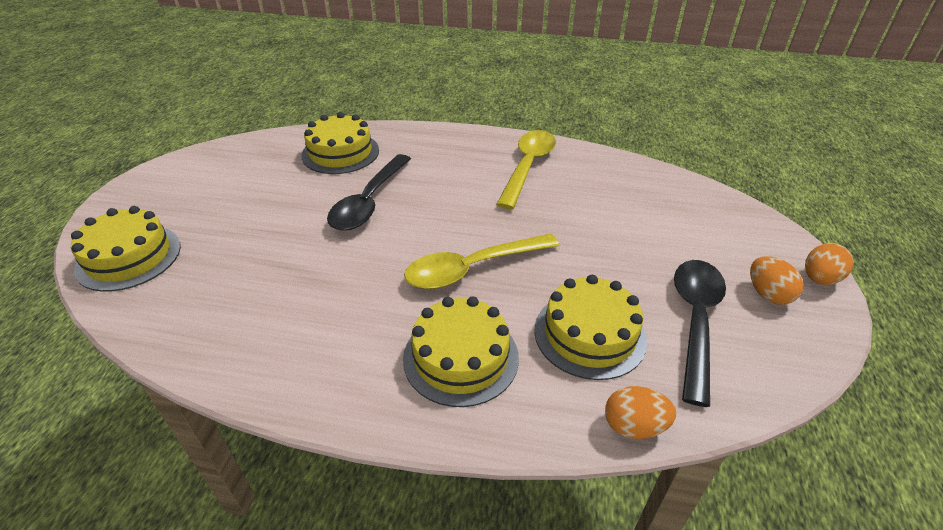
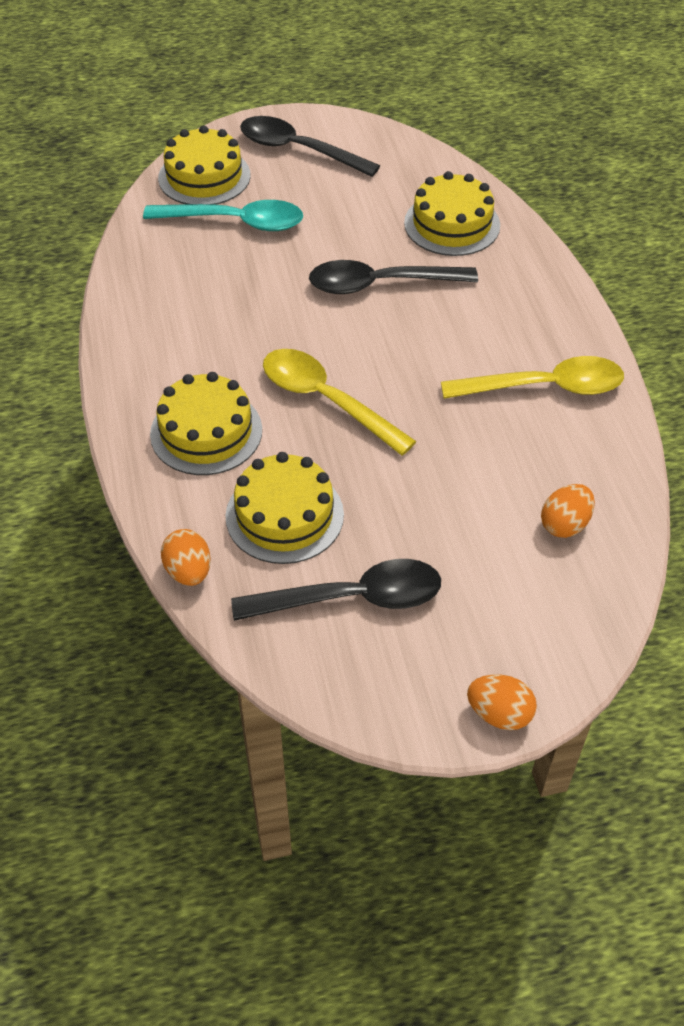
camera: 65 degrees right, 10 degrees up
(171, 194) = (299, 150): none -> black spoon
(212, 256) = (235, 222): none -> turquoise spoon
(768, 294) = (436, 661): orange egg -> orange egg (564, 524)

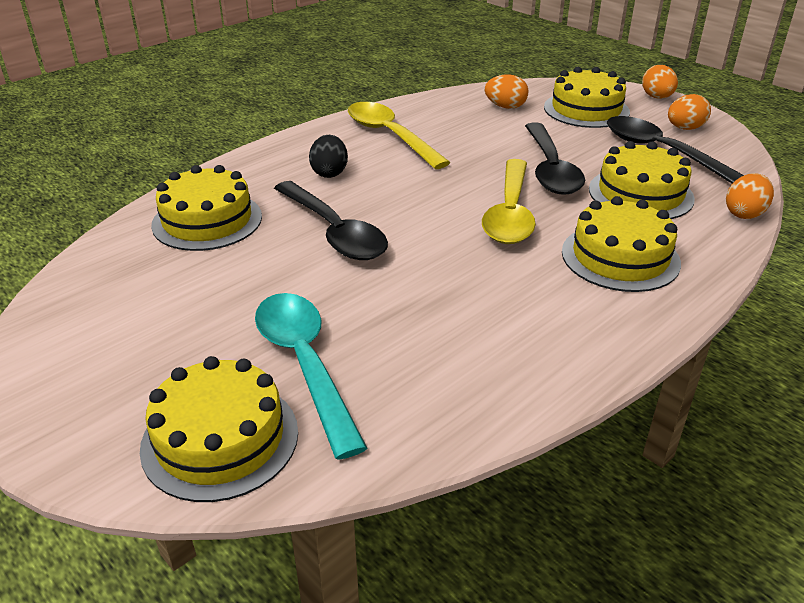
camera: 120 degrees left, 15 degrees down
(299, 150) = (107, 371): black spoon -> black spoon (550, 169)
(390, 670) = (685, 128): none -> orange egg
(488, 316) = (329, 173): none -> black egg
(508, 603) = (586, 109): none -> yellow cake

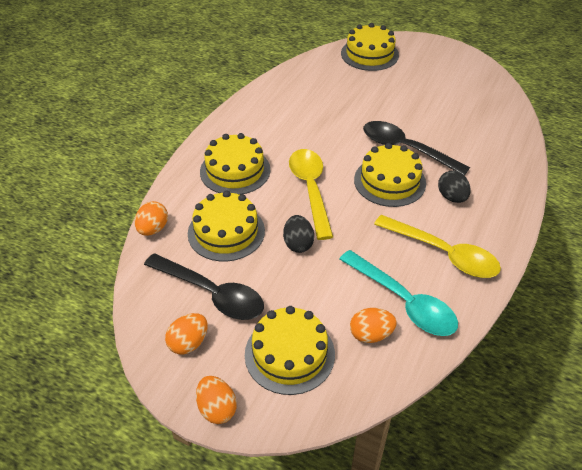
camera: 160 degrees right, 10 degrees up
(207, 220) = (483, 139): yellow cake -> yellow cake (389, 181)
(305, 365) = (361, 82): turquoise spoon -> turquoise spoon (403, 301)
(550, 169) = (298, 244): black spoon -> black egg

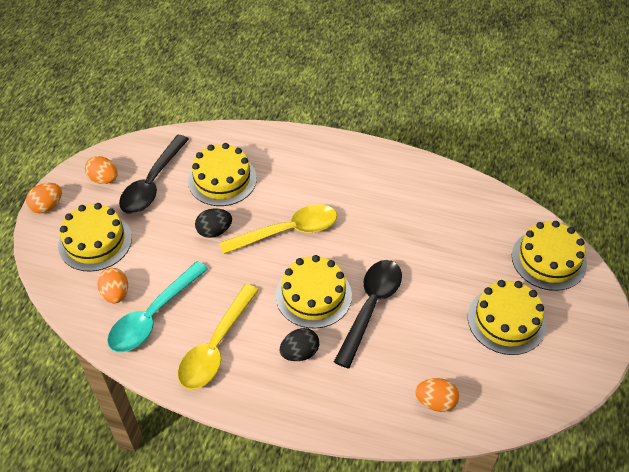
camera: 80 degrees right, 5 degrees up
(153, 229) = (219, 133): orange egg -> orange egg (435, 402)
(235, 170) = (303, 171): yellow cake -> yellow cake (506, 320)

